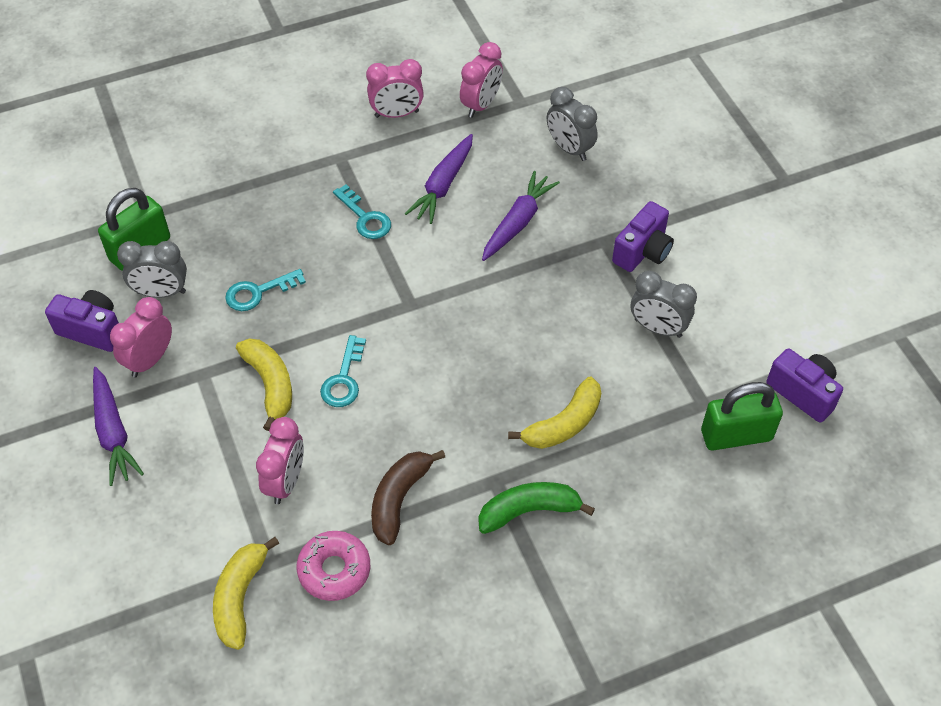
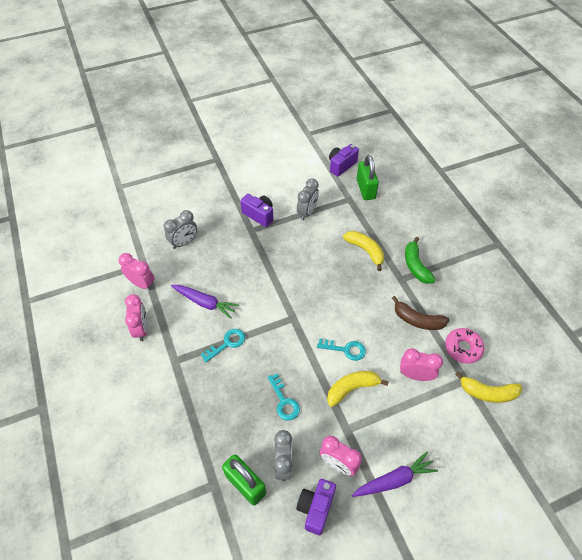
camera: 90 degrees left, 0 degrees up
(517, 222) = (236, 267): purple carrot -> none

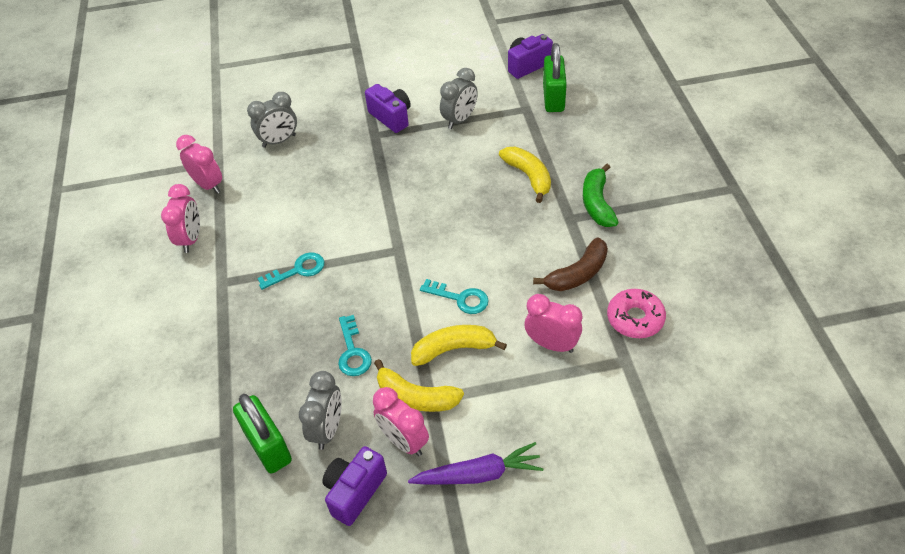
camera: 15 degrees right, 5 degrees down
(205, 303) = (284, 217): purple carrot -> none
(417, 320) = (578, 274): brown banana -> brown banana turned 75 degrees counterclockwise
(487, 393) = (655, 382): yellow banana -> yellow banana (416, 397)

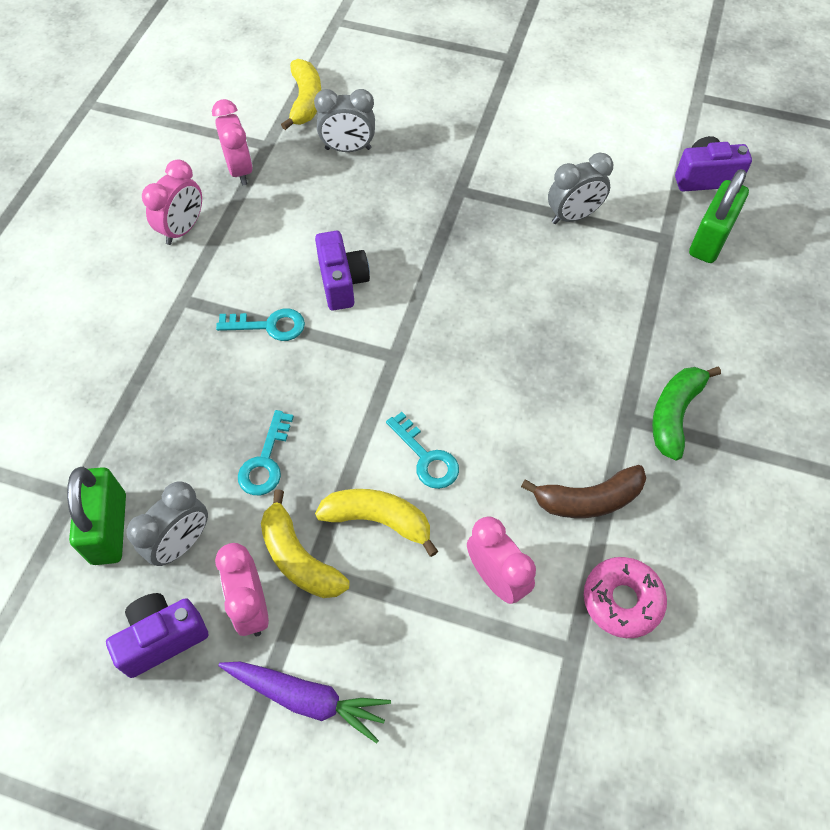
camera: 25 degrees right, 10 degrees up
(391, 117) = (493, 175): purple camera -> purple camera (342, 282)
(528, 176) = (610, 334): yellow banana -> yellow banana (305, 101)

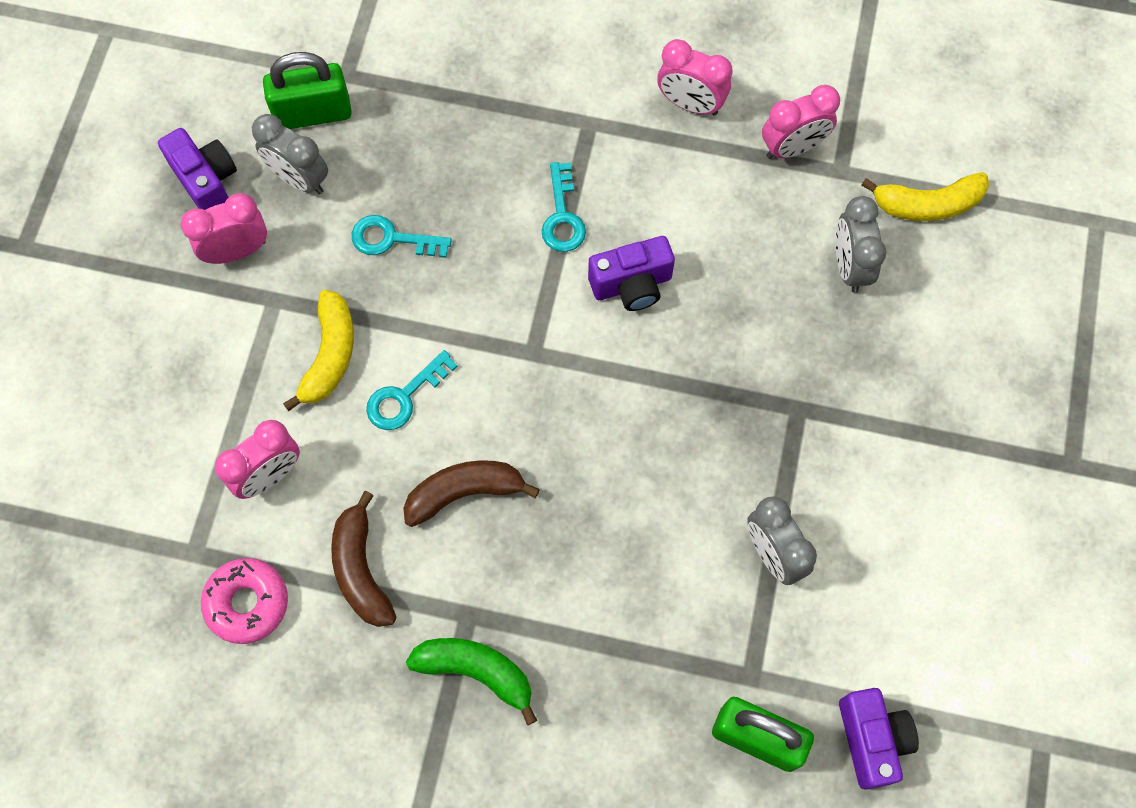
camera: 85 degrees right, 10 degrees up
(298, 558) = (287, 285): yellow banana -> none
(306, 698) = (151, 311): purple carrot -> none
(519, 415) = (464, 492): none -> brown banana

